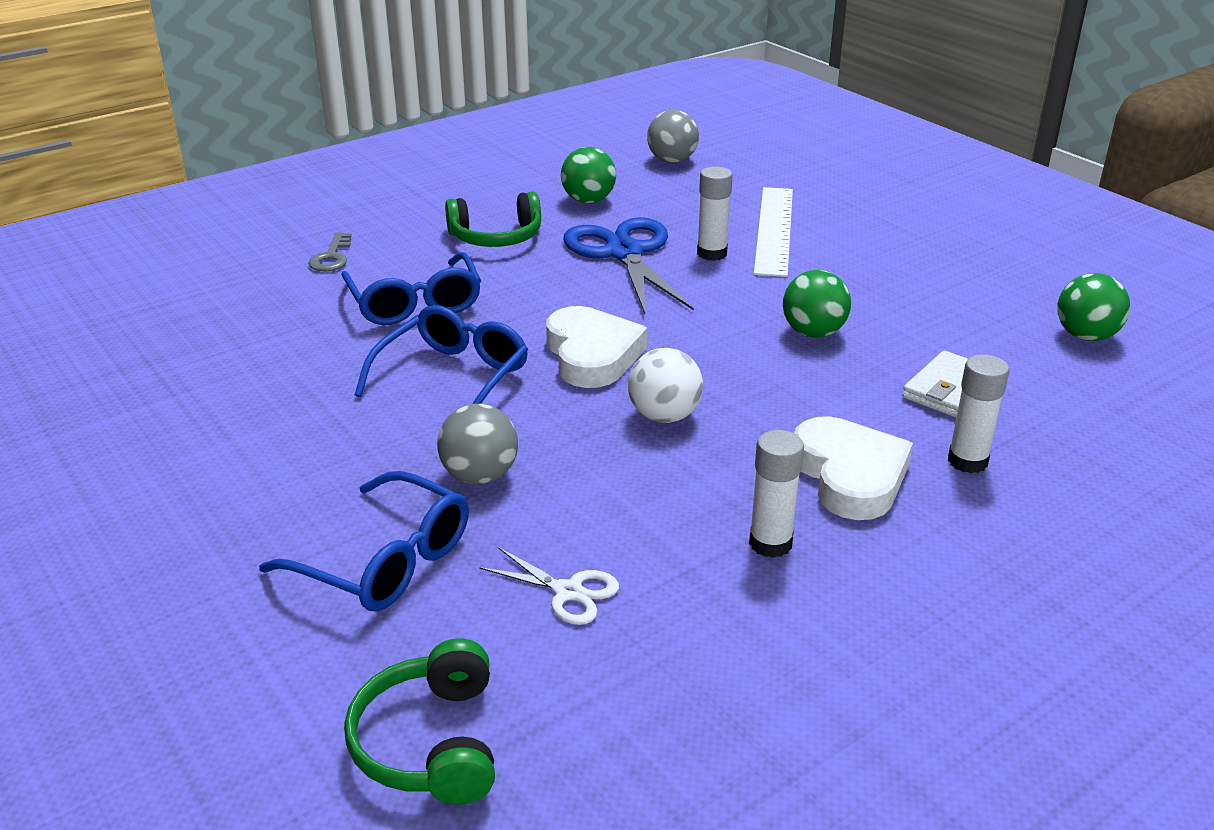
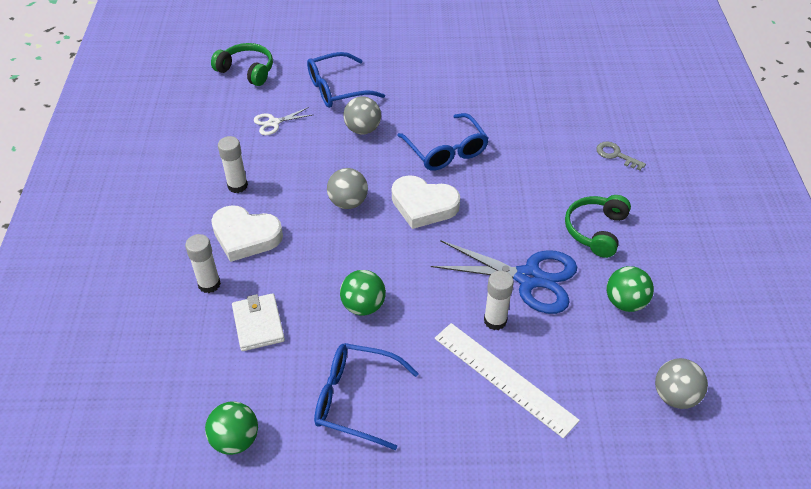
camera: 125 degrees right, 15 degrees up
(415, 303) = (533, 166): blue glasses -> blue glasses (355, 399)
(664, 416) = (348, 202): white ball -> grey ball

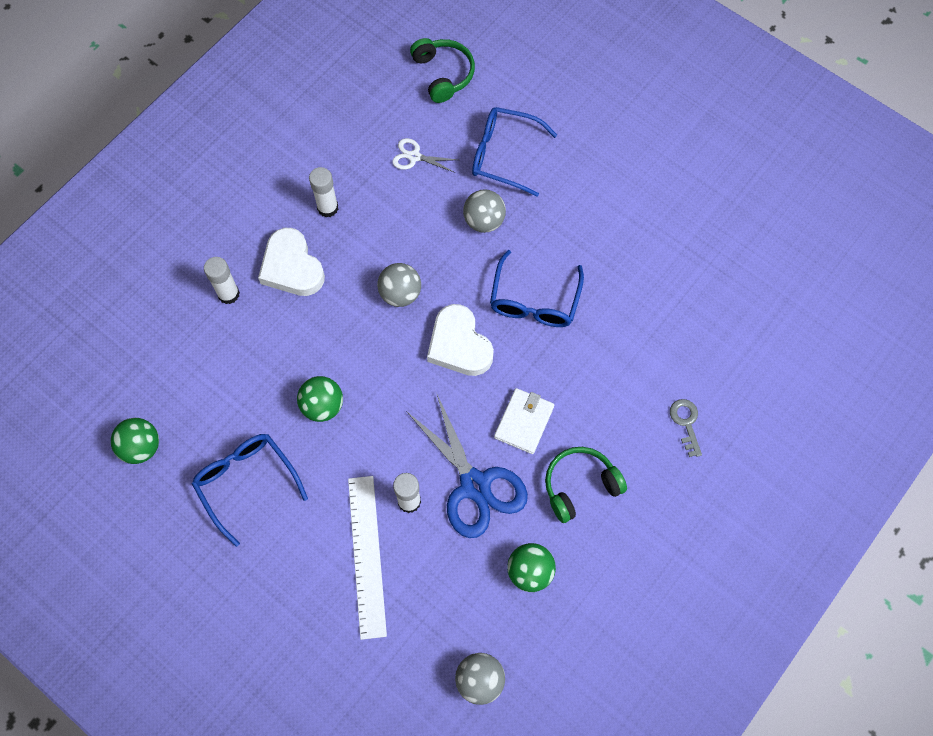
camera: 40 degrees right, 20 degrees up
(258, 324) = (234, 360): white wallet -> white wallet (524, 422)

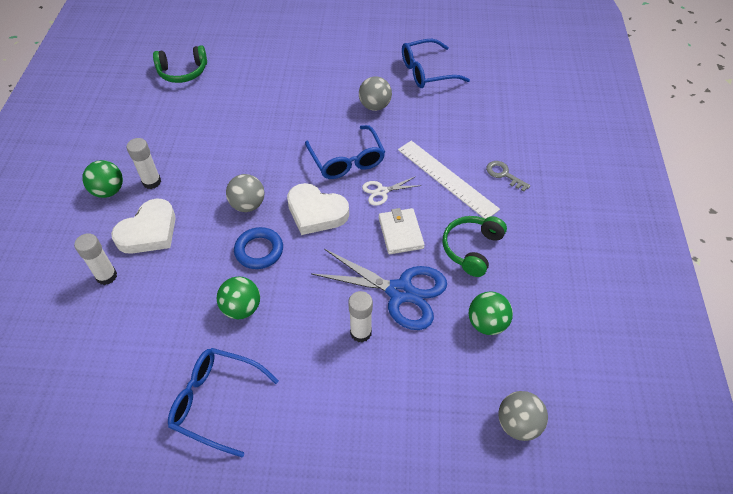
camera: 35 degrees left, 15 degrees down
(141, 447) = (98, 433): green ball -> green ball (109, 191)
(292, 267) = (149, 231): white heart -> white heart turned 75 degrees counterclockwise
(367, 555) = (358, 392): white ruler -> white ruler (447, 178)
(377, 354) = (259, 250): none -> blue ring
(414, 157) = (196, 123): white scissors -> white scissors (382, 191)
(443, 74) = (183, 72): green headphones -> green headphones turned 135 degrees clockwise
(484, 221) = (275, 135): grey ball -> grey ball (375, 106)
(504, 155) = (259, 94): blue glasses -> blue glasses (426, 72)

